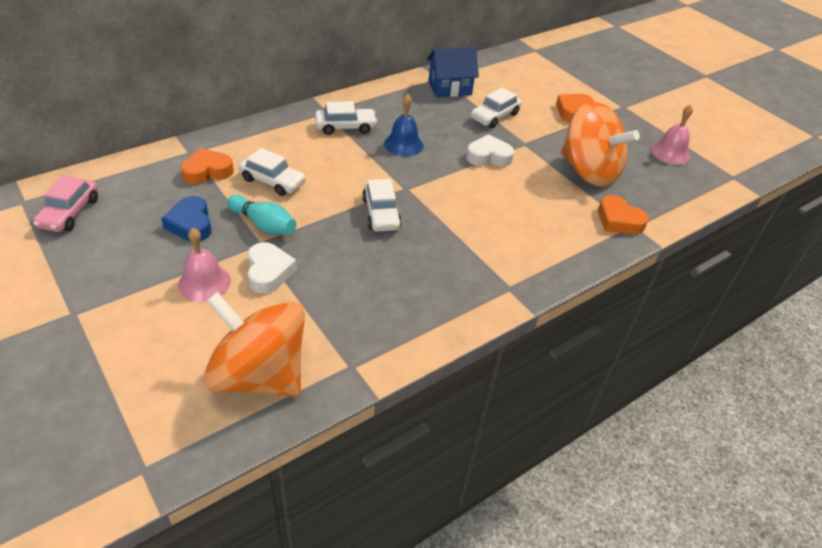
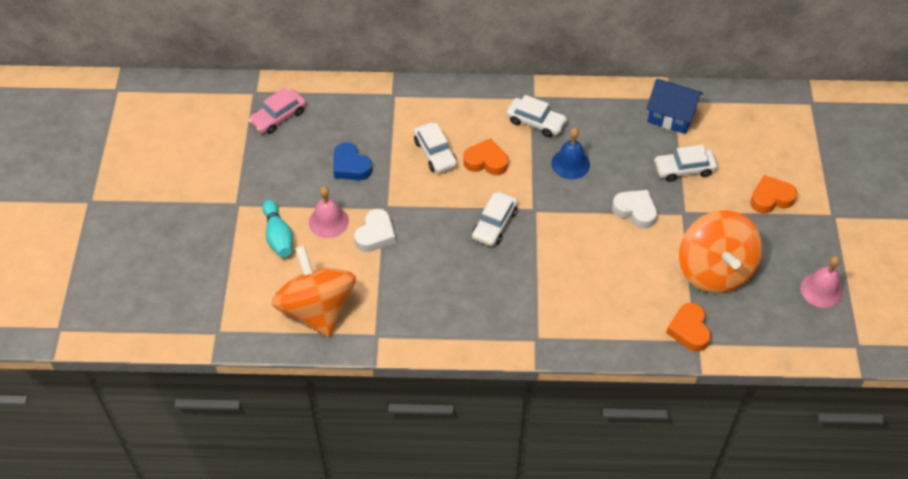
camera: 40 degrees right, 10 degrees up
(191, 224) = (351, 166): blue heart -> blue heart turned 60 degrees counterclockwise
(207, 171) = (393, 121): orange heart -> orange heart (486, 161)
(264, 225) = (400, 192): turquoise bowling pin -> turquoise bowling pin (278, 236)

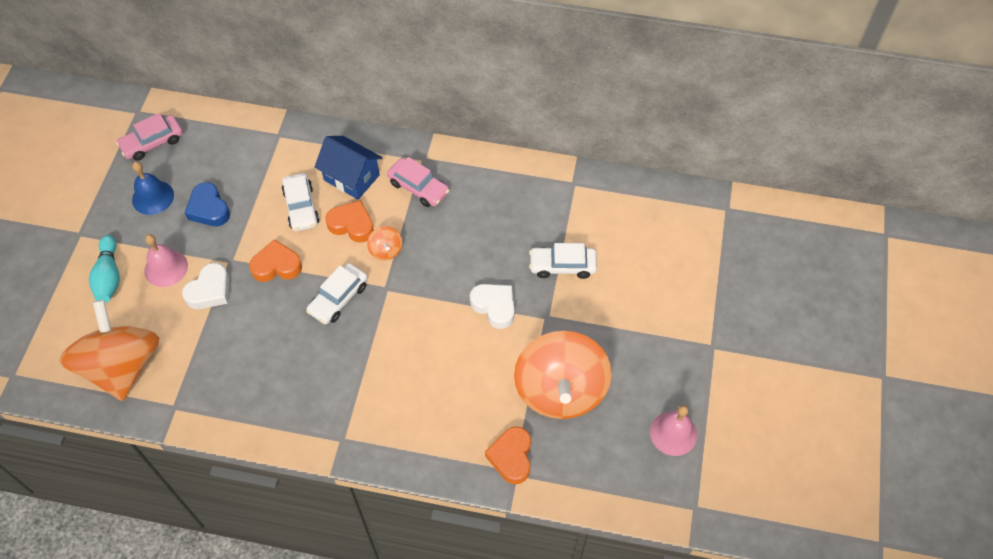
camera: 10 degrees right, 5 degrees up
(524, 178) = (386, 250): none -> orange spinning top
(535, 122) = (418, 187): white car -> pink car
(570, 164) = (441, 241): blue bell -> blue bell (153, 197)
(671, 116) = (566, 202): blue house -> blue house (351, 177)
(771, 198) = (648, 315): orange heart -> orange heart (276, 266)

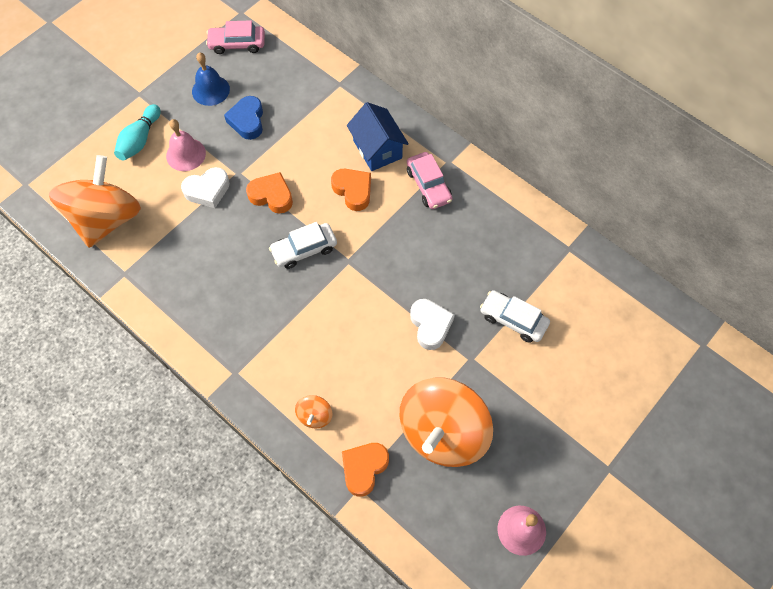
camera: 30 degrees right, 5 degrees up
(301, 207) = (321, 155): white car -> none
(386, 250) = (368, 227): orange spinning top -> orange spinning top (314, 416)

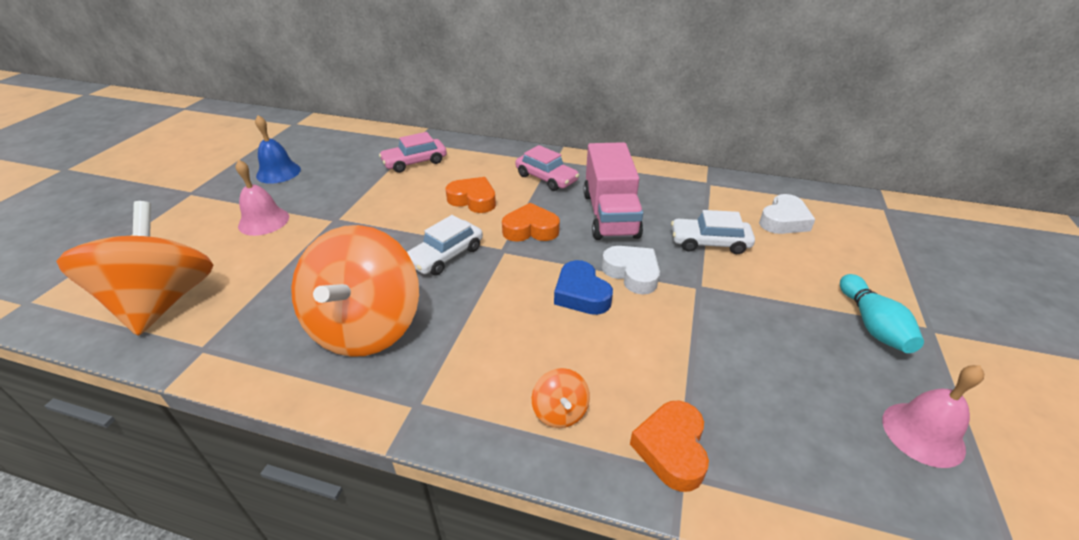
camera: 25 degrees left, 25 degrees down
(140, 140) = (199, 224): turquoise bowling pin -> turquoise bowling pin (872, 325)
(207, 190) = (302, 241): white heart -> white heart (783, 220)
(237, 44) = (297, 140): pink car -> pink car (415, 162)
(247, 121) = (329, 182): blue heart -> blue heart (581, 294)
(271, 196) = (384, 226): orange heart -> orange heart (530, 229)
(377, 149) = (479, 169): blue house -> none
(443, 432) = (732, 365): orange spinning top -> orange spinning top (366, 326)
(454, 254) = (610, 215): none -> pink truck

